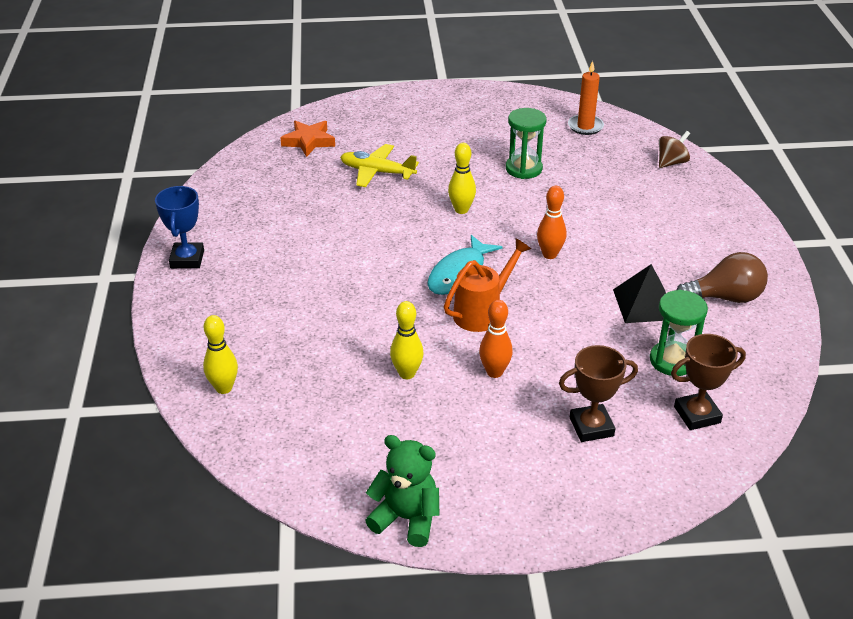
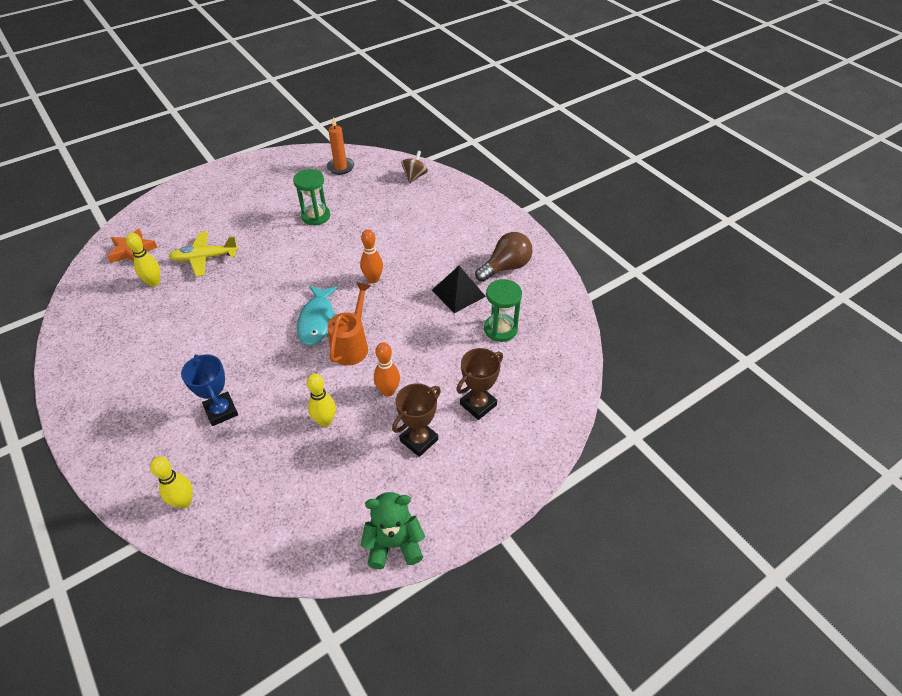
camera: 30 degrees left, 10 degrees up
(187, 259) = (84, 397): blue trophy -> blue trophy (221, 411)
(461, 210) = (289, 266): yellow bowling pin -> yellow bowling pin (154, 282)
(697, 415) = (538, 363): brown trophy -> brown trophy (419, 440)

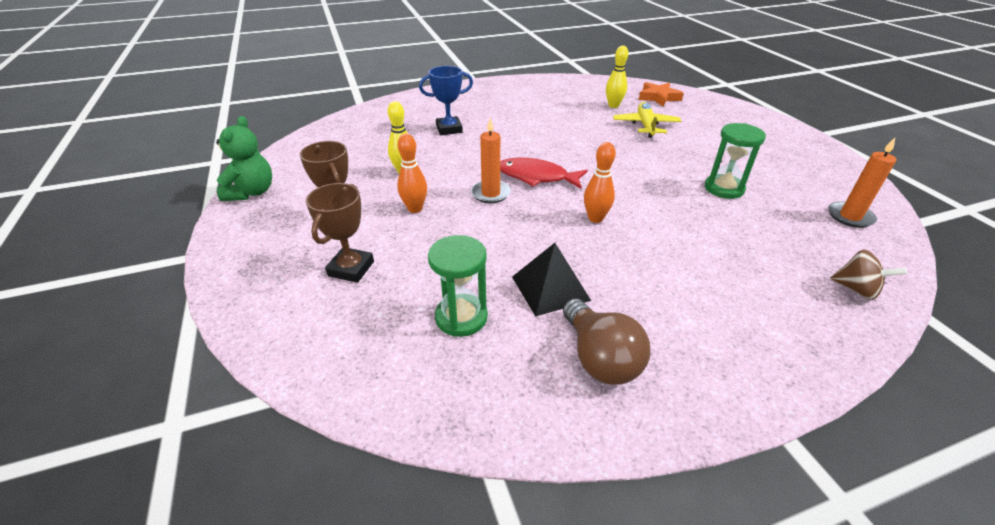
camera: 105 degrees right, 10 degrees down
(184, 502) = (377, 116): yellow bowling pin -> none
(317, 320) = (536, 177): turquoise fish -> red fish
(352, 345) = (490, 193): orange watering can -> orange candle
(478, 404) = (351, 268): brown trophy -> brown trophy turned 45 degrees clockwise

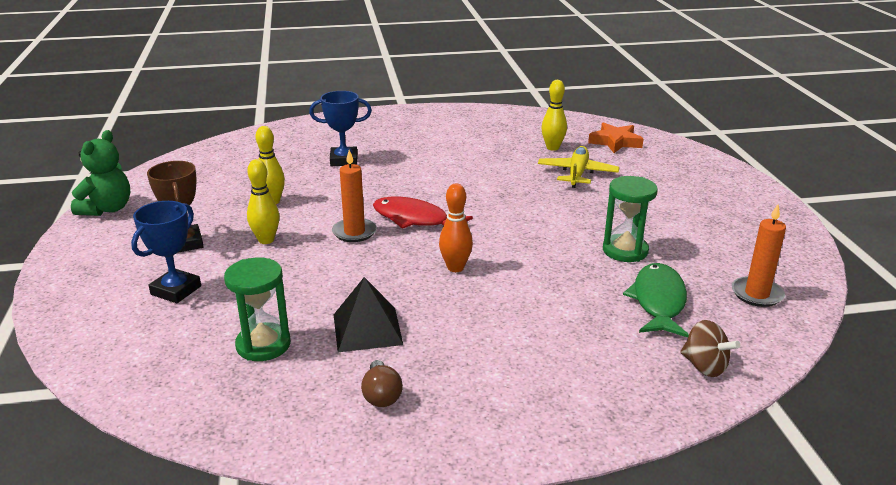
camera: 10 degrees right, 10 degrees down
(351, 268) = (176, 290): brown trophy -> blue trophy
(415, 209) = (266, 240): orange bowling pin -> yellow bowling pin
(600, 358) = (381, 395): brown light bulb -> brown light bulb, size x0.59
(779, 232) = (658, 301): none -> green fish

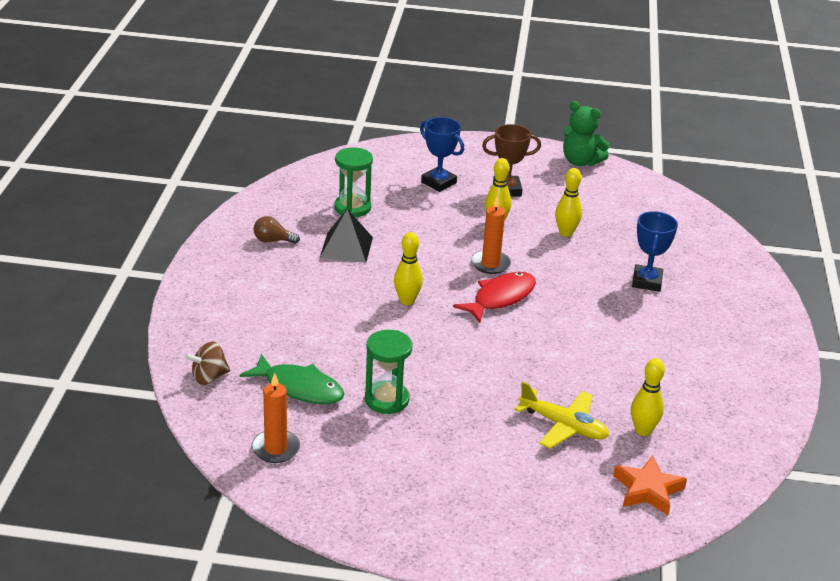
camera: 105 degrees right, 5 degrees up
(455, 268) = (407, 301): orange bowling pin -> yellow bowling pin

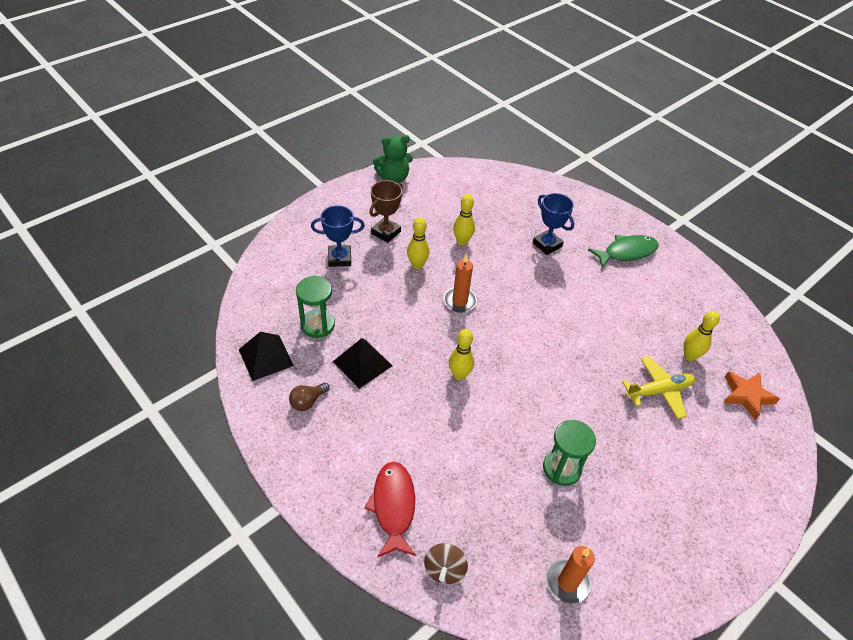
camera: 50 degrees left, 15 degrees up
(286, 201) = (266, 357): none -> black pyramid
(299, 388) = (506, 514): green fish -> green fish (627, 252)
(500, 298) = (501, 324): red fish -> red fish (393, 506)

